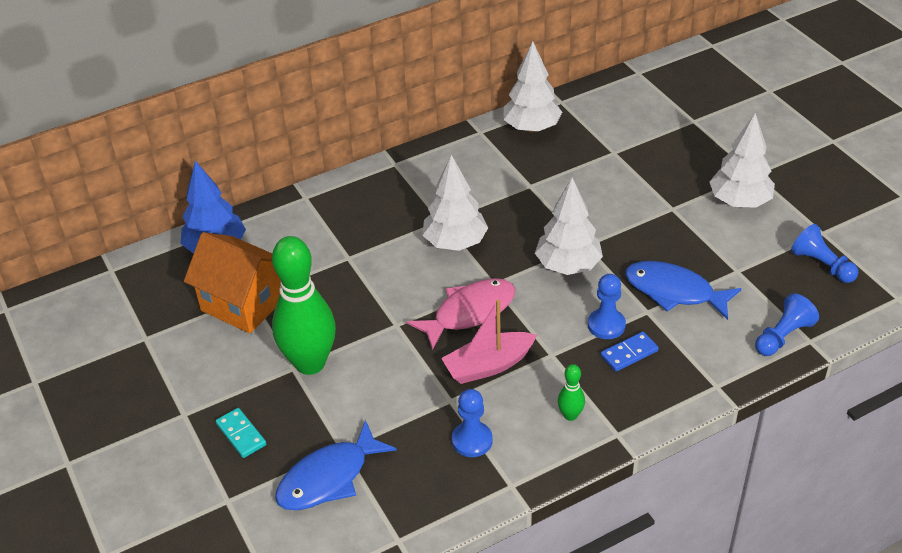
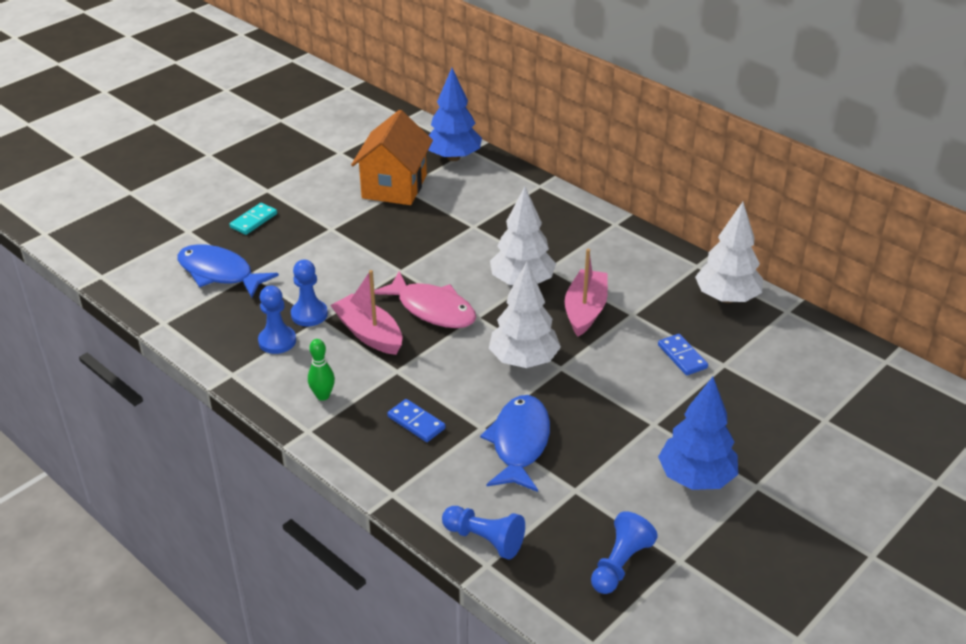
camera: 70 degrees right, 5 degrees down
(310, 363) = (339, 235): green bowling pin -> none
(513, 212) = (585, 310): none -> pink boat
(596, 172) = (682, 356): none -> blue domino
(606, 325) = (450, 400): blue pawn -> blue pawn (309, 314)
(739, 202) = (696, 478): white tree -> blue tree

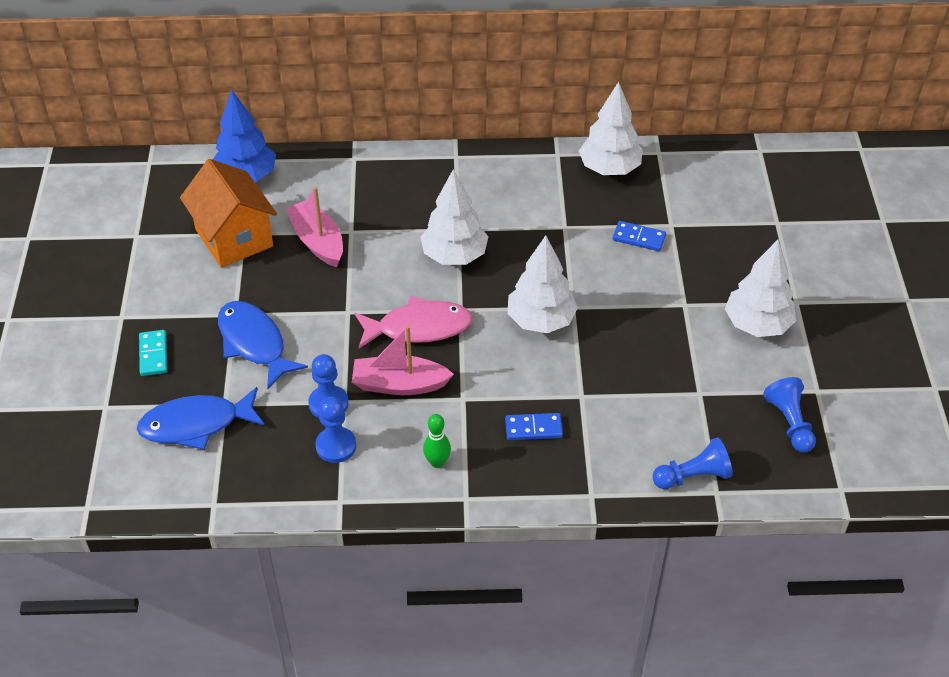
camera: 45 degrees left, 10 degrees up
(519, 443) = (622, 387): blue fish -> blue fish (254, 343)
(585, 310) = (529, 247): pink boat -> pink boat (317, 241)
(696, 478) = (757, 324): blue tree -> white tree

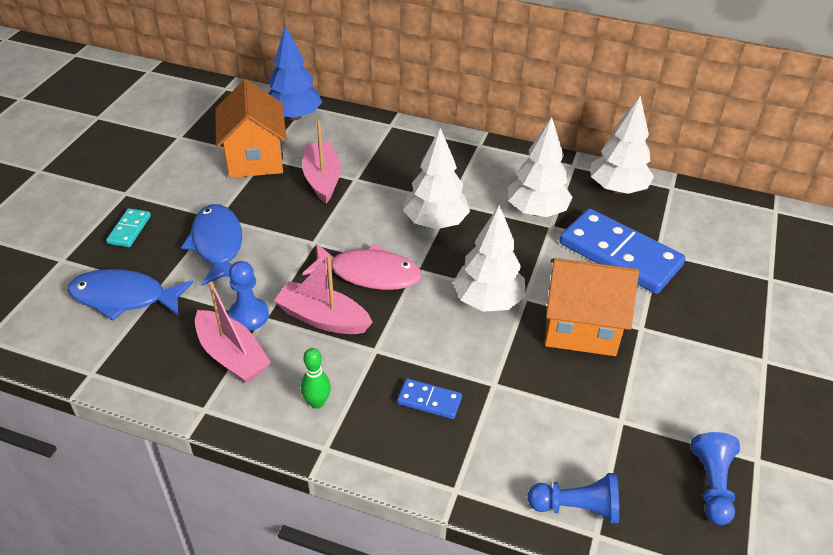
camera: 20 degrees right, 5 degrees down
(336, 446) = (232, 356): blue pawn -> pink boat
(633, 320) = (581, 327): none -> orange house
(639, 238) = (620, 254): blue domino -> blue domino, size x2.24
(757, 324) = (712, 370): white tree -> white tree (536, 211)

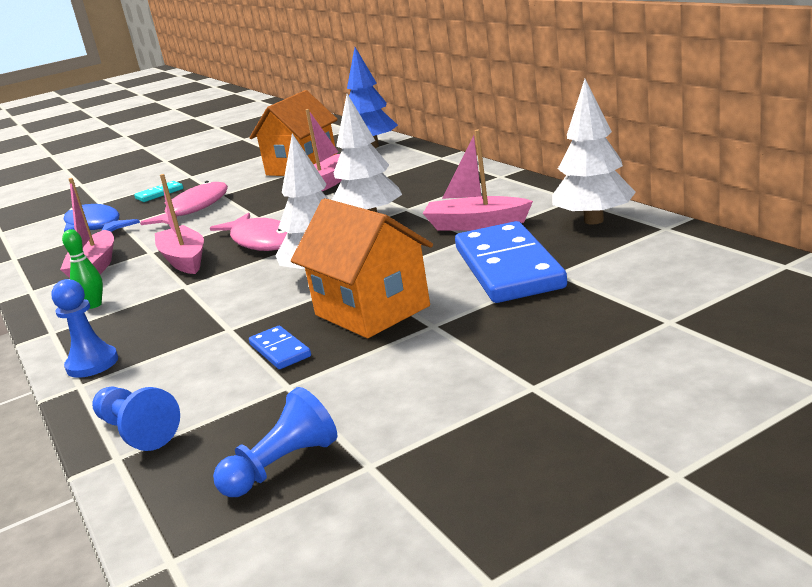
camera: 45 degrees right, 20 degrees down
(217, 245) = (194, 209): blue fish -> pink fish
(249, 316) = (143, 249): blue pawn -> blue pawn (92, 364)
(429, 400) = (164, 325): blue domino -> blue domino (280, 350)
(536, 211) = (476, 224): white tree -> pink boat

